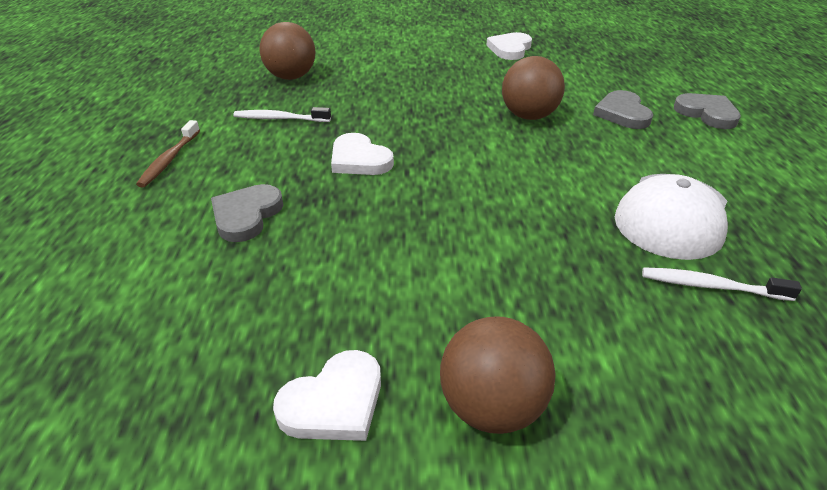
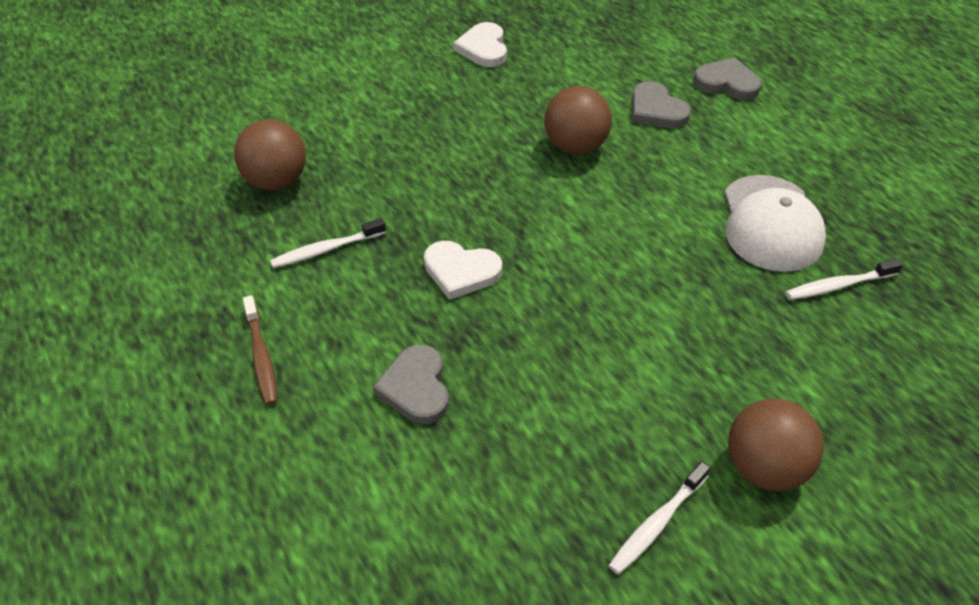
camera: 30 degrees left, 10 degrees up
(334, 402) = (657, 523): white heart -> white toothbrush

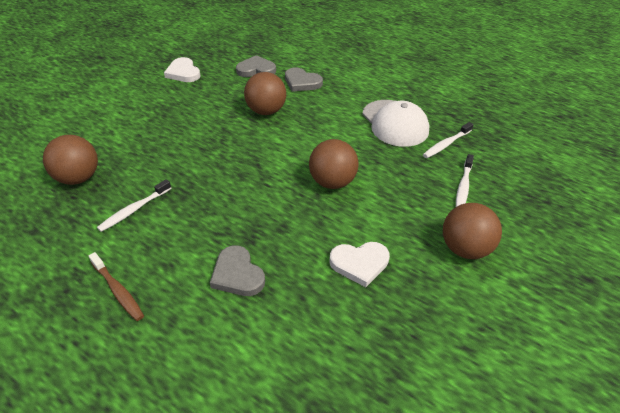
camera: 25 degrees left, 5 degrees down
(461, 271) = (232, 197): white heart -> white heart (359, 264)
(616, 293) = (332, 182): none -> brown ball
(657, 523) = (426, 301): white toothbrush -> white toothbrush (463, 186)
(727, 82) = (332, 61): grey heart -> grey heart (256, 70)

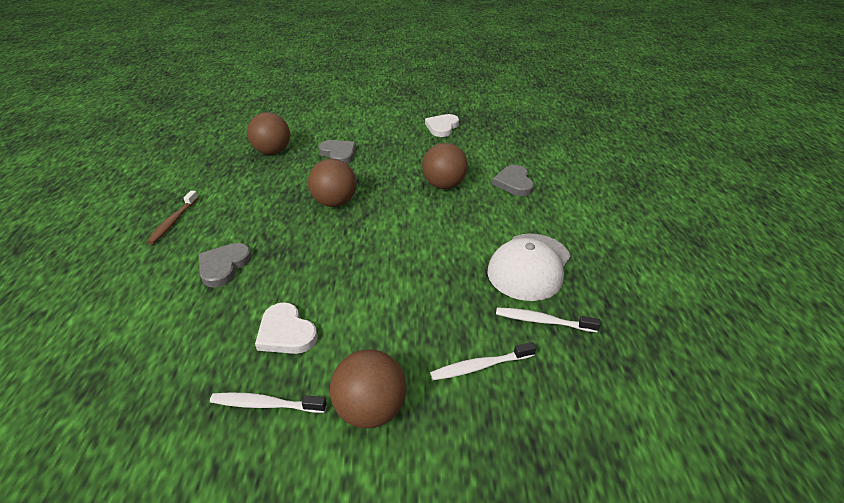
camera: 55 degrees right, 5 degrees down
(134, 210) = (259, 187): white toothbrush -> white toothbrush (266, 404)
(256, 70) = (496, 153): grey heart -> grey heart (338, 154)
(332, 182) = (385, 266): brown ball -> brown ball (335, 202)

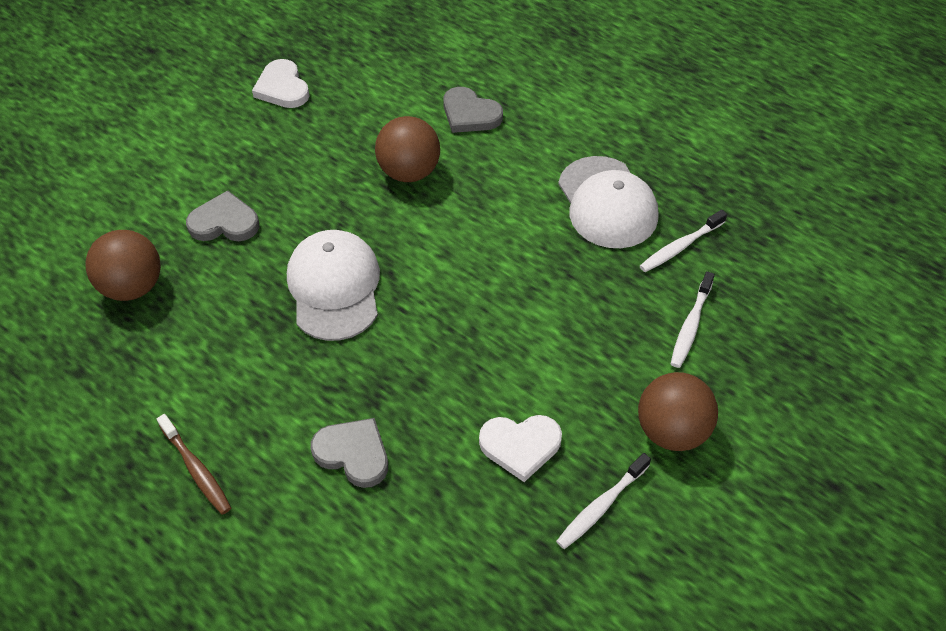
camera: 50 degrees left, 15 degrees up
(224, 266) = (353, 453): grey heart -> grey heart turned 150 degrees clockwise
(335, 202) = (334, 287): brown ball -> white cap

